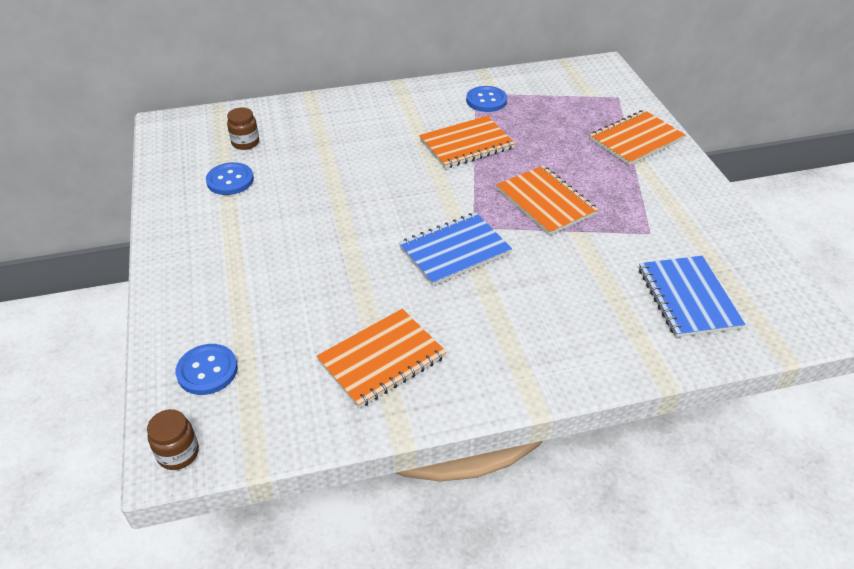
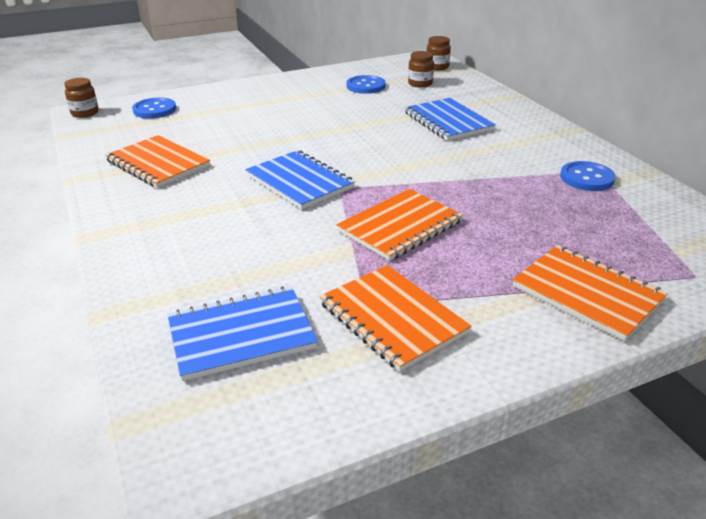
camera: 80 degrees right, 10 degrees down
(202, 123) = (437, 67): none -> brown jar
(353, 143) = (448, 121): none -> blue notebook
(466, 144) = (485, 173): orange notebook -> orange notebook (392, 318)

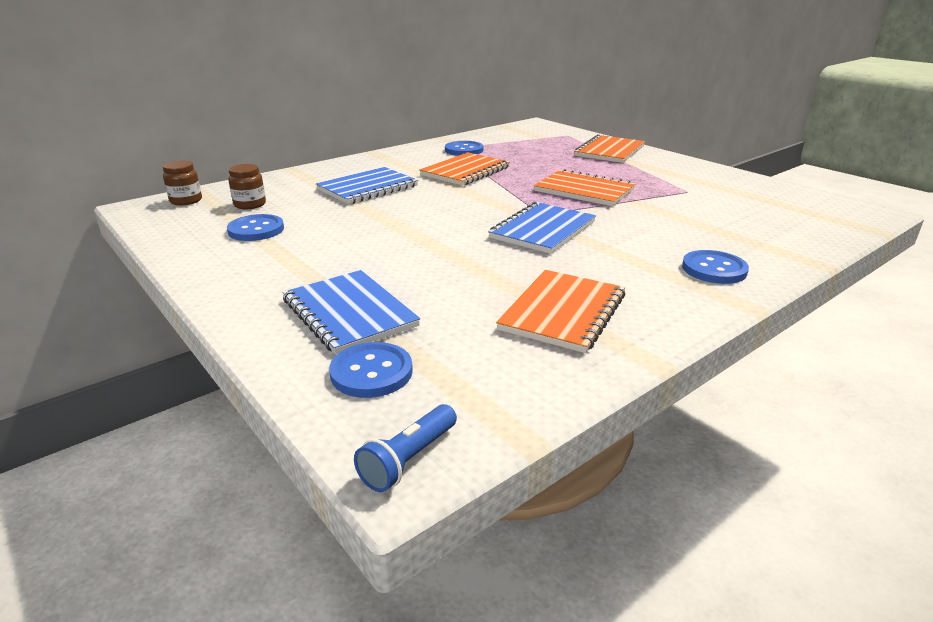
camera: 105 degrees left, 5 degrees down
(85, 113) = (408, 459): brown jar -> blue flashlight
(156, 242) = (714, 269): none -> blue button
(241, 335) = (766, 217): blue notebook -> blue notebook (349, 313)
(392, 318) = (691, 185): orange notebook -> orange notebook (465, 171)

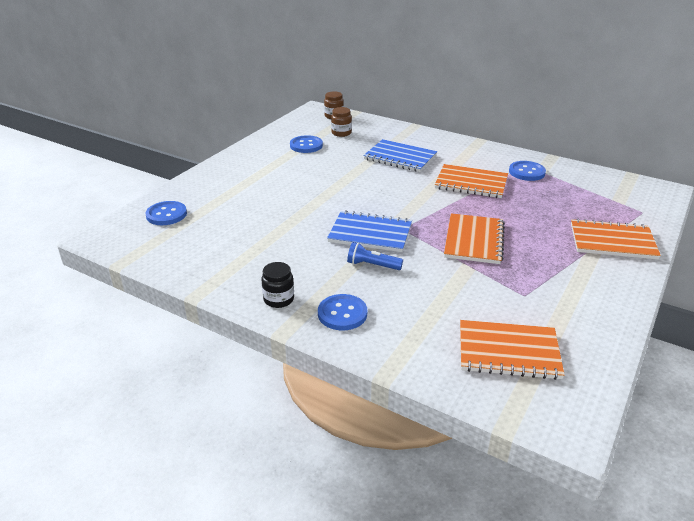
camera: 70 degrees right, 5 degrees up
(349, 313) = (220, 196): blue notebook -> none
(408, 459) = (105, 237): blue flashlight -> blue flashlight (372, 265)
(563, 312) = (246, 257): orange notebook -> orange notebook (508, 351)
(679, 302) = (279, 299): none -> black jar

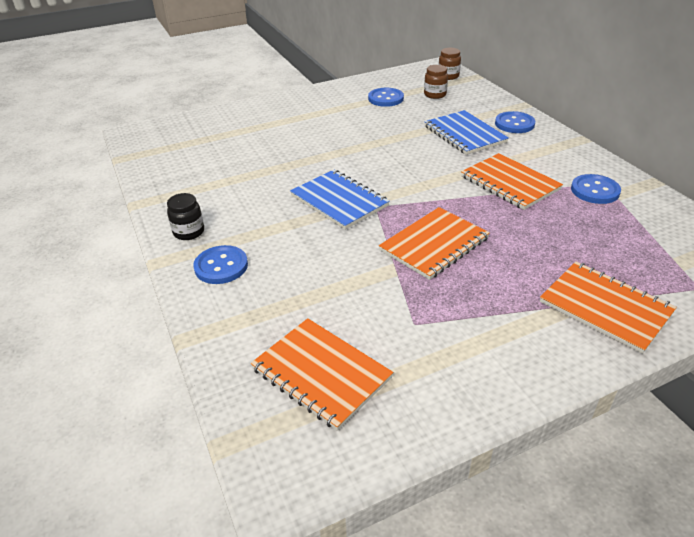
camera: 35 degrees right, 5 degrees up
(166, 214) = (198, 129): blue button -> blue button (514, 124)
(372, 265) = (303, 232): blue flashlight -> none

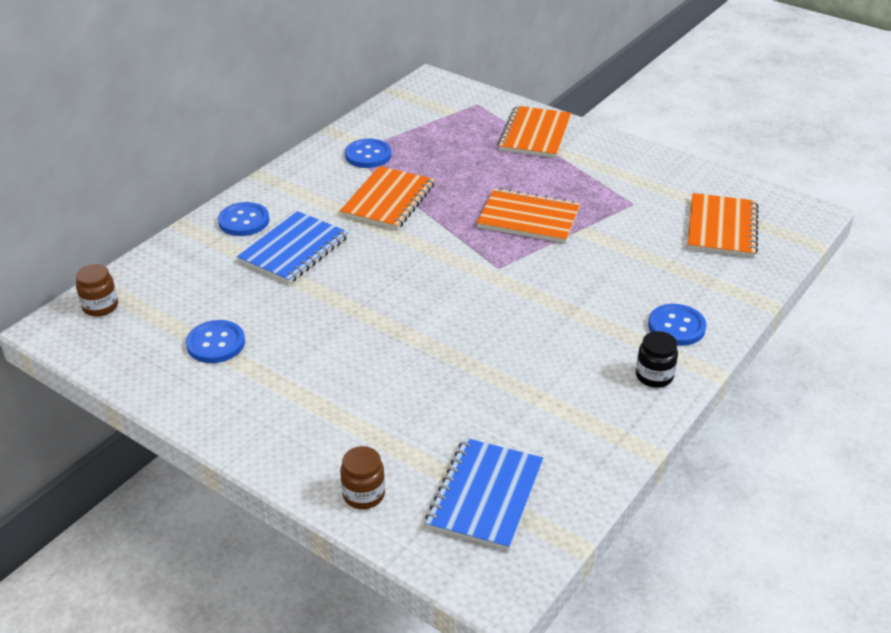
camera: 120 degrees left, 0 degrees up
(339, 201) = (508, 294): blue notebook -> blue notebook (485, 495)
(435, 94) = (179, 302): brown jar -> brown jar (363, 494)

